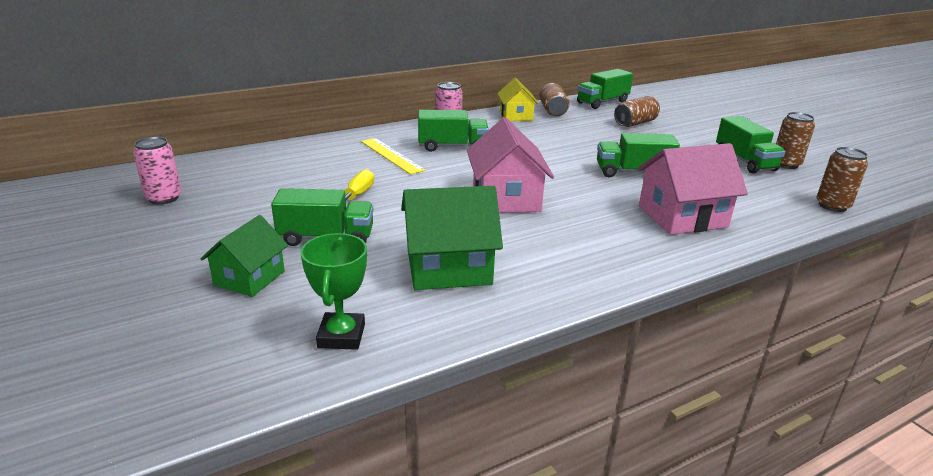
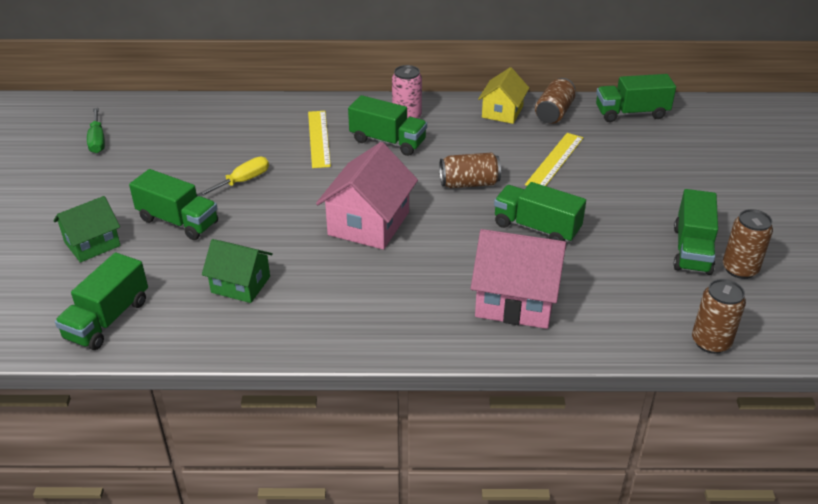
camera: 30 degrees right, 10 degrees up
(164, 198) = (97, 140): pink can -> green screwdriver
(341, 336) = (107, 319): green trophy -> green truck
(448, 267) = (240, 284): green house -> green house, size x0.64
(590, 134) = (555, 161): none -> yellow ruler
(635, 123) = (631, 157): brown can -> brown can (469, 183)

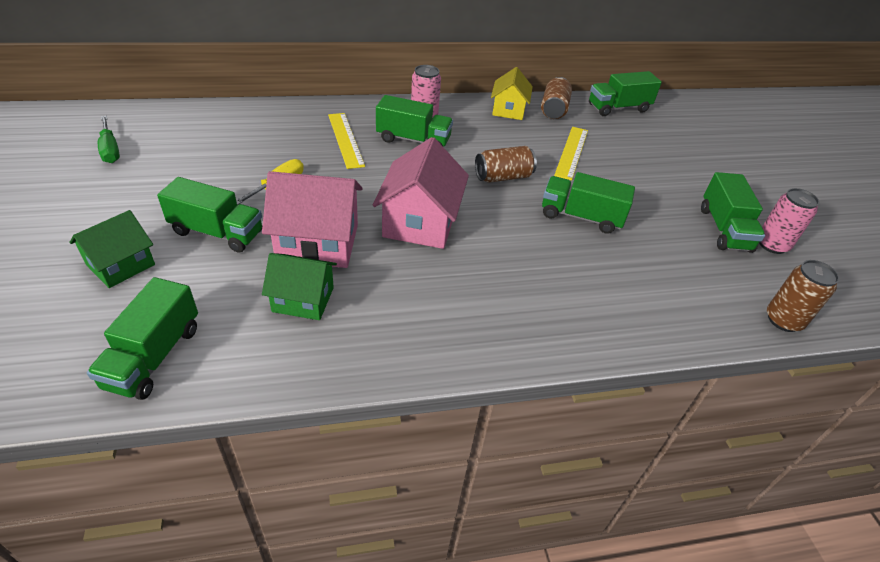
camera: 15 degrees left, 5 degrees up
(516, 300) = (591, 293): pink house -> pink house (318, 243)
(740, 269) = (772, 245): brown can -> pink can

